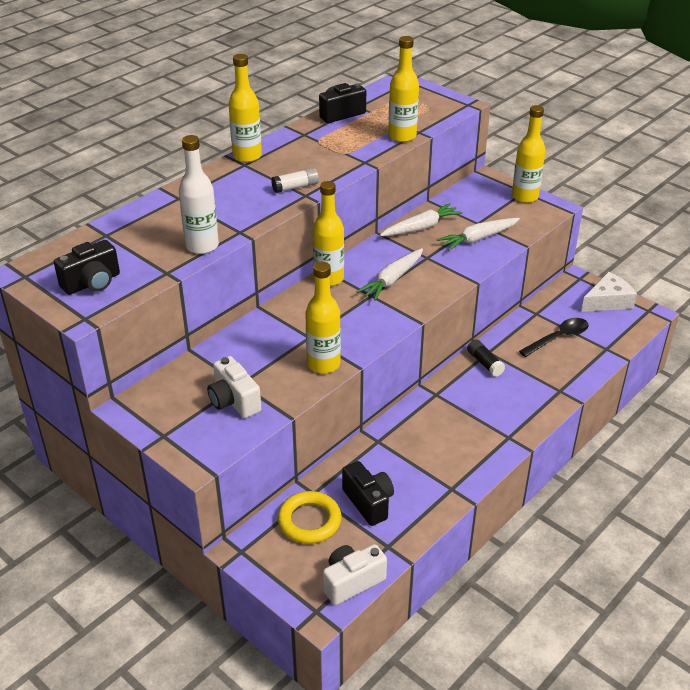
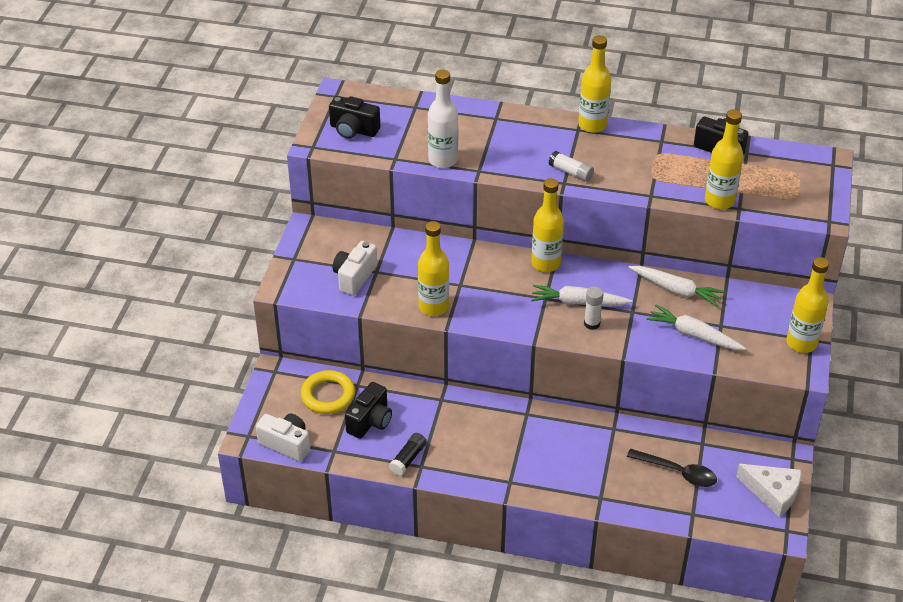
camera: 60 degrees right, 5 degrees up
(423, 283) = (592, 324): none -> white glue stick
(484, 363) = (595, 431): black glue stick -> black glue stick (408, 459)

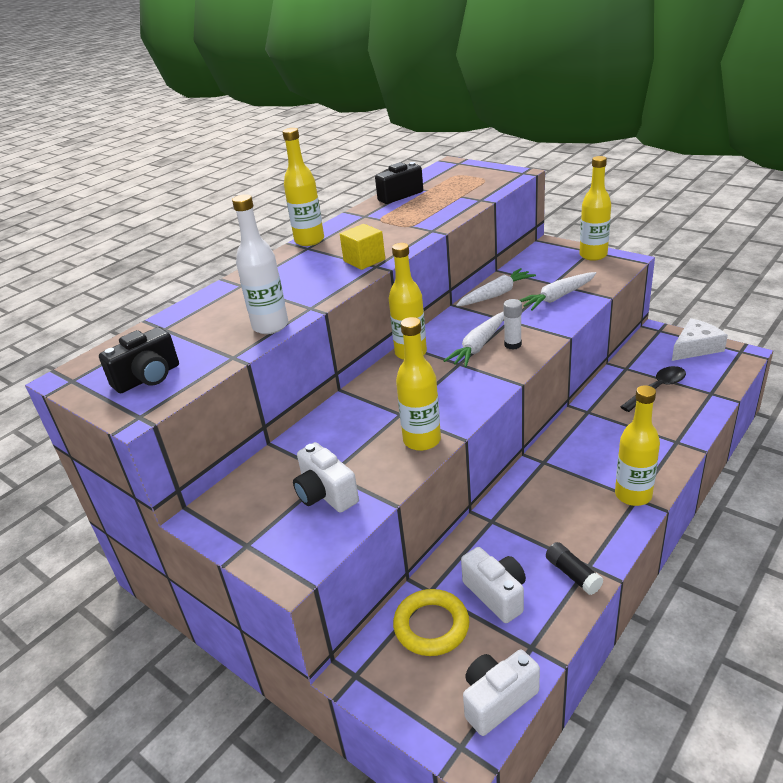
camera: 60 degrees left, 10 degrees down
(370, 421) = (496, 594): black camera -> white camera
(571, 172) = (364, 260): white glue stick -> yellow cube
(719, 201) = (465, 205): yellow bottle -> yellow bottle (633, 495)

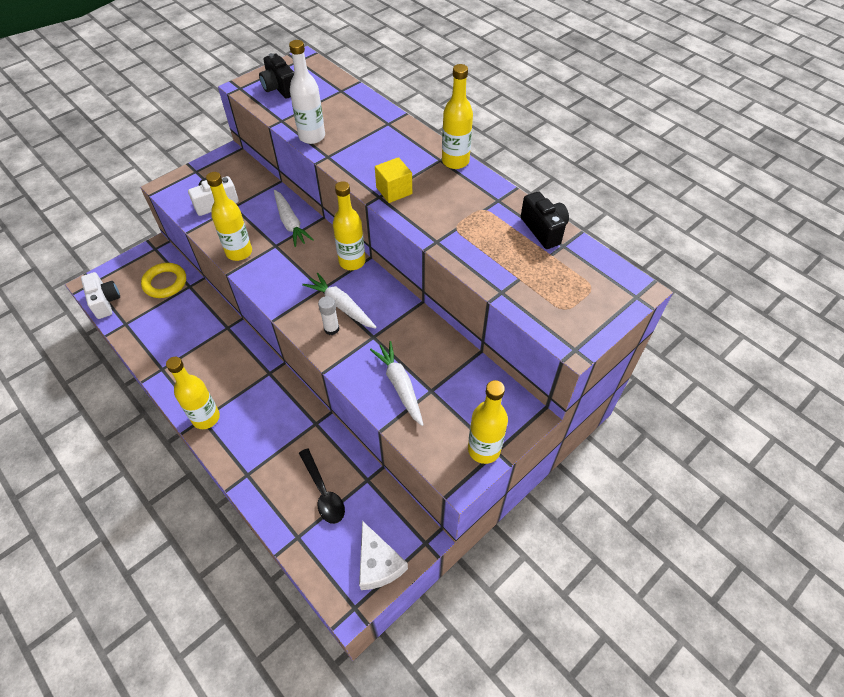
camera: 95 degrees right, 20 degrees up
(495, 295) = (426, 338): white carrot -> white carrot (290, 223)
(496, 594) = (168, 316): white camera -> none
(573, 574) = (160, 358): black glue stick -> none

